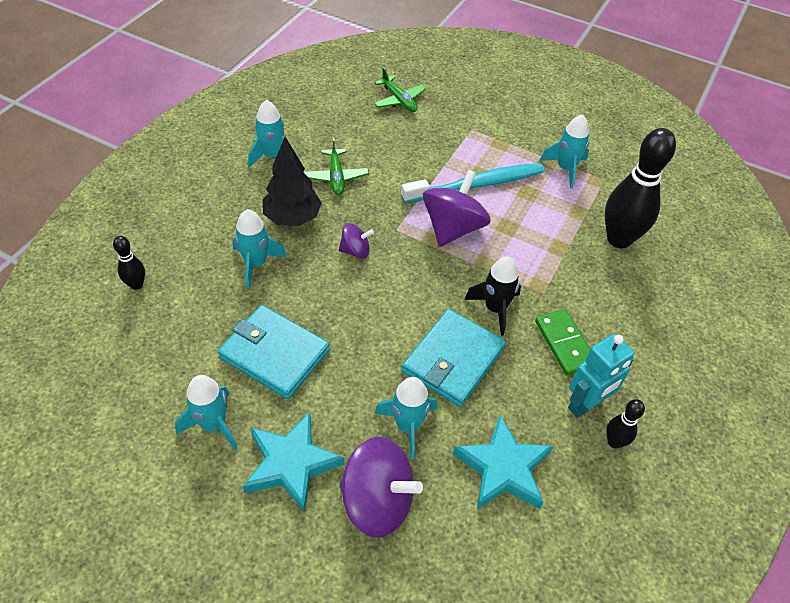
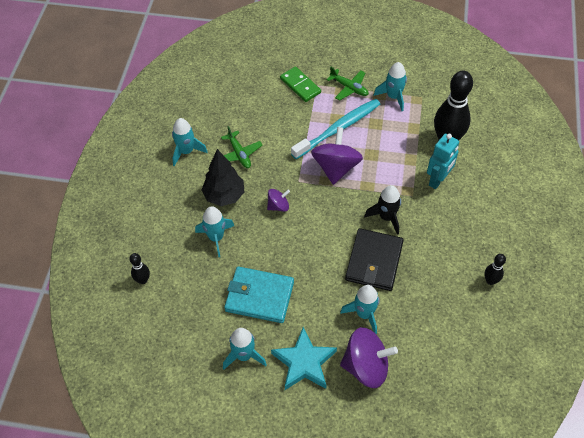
camera: 15 degrees left, 5 degrees up
(399, 100) = (255, 76): green plane -> green plane (349, 88)
(453, 360) = (374, 261): turquoise wallet -> black wallet
(503, 468) = (431, 320): turquoise star -> none
(564, 344) = (438, 227): green domino -> green domino (300, 86)
(586, 405) = (465, 263): turquoise robot -> turquoise robot (438, 180)

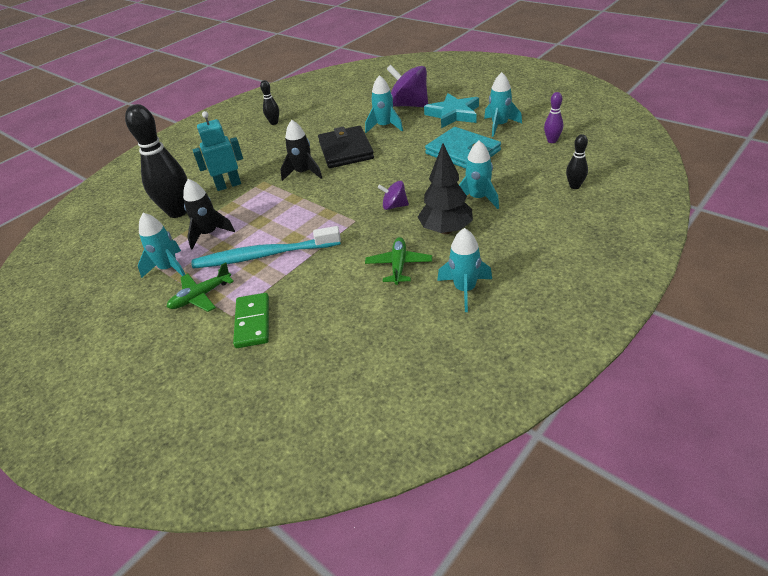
camera: 145 degrees left, 15 degrees down
(181, 344) = (552, 141): none -> purple bowling pin
(336, 167) = (306, 221): purple spinning top -> none
(349, 88) = (200, 296): green plane -> green plane turned 105 degrees counterclockwise
(374, 261) = (345, 150): black wallet -> black wallet turned 60 degrees counterclockwise
(397, 131) = (209, 234): none -> black rocket

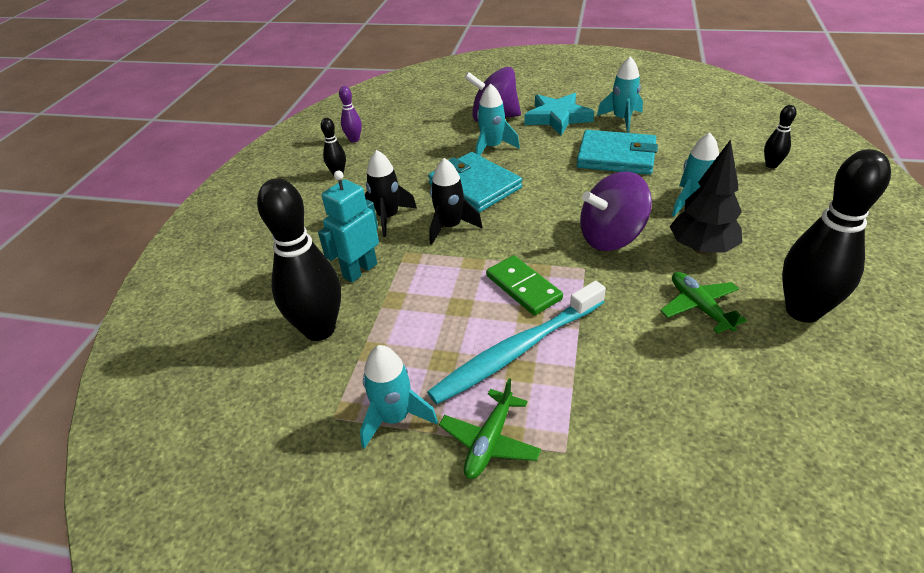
camera: 30 degrees left, 0 degrees up
(209, 234) = (404, 346): black rocket -> black rocket (388, 217)
(253, 322) = (605, 450): green domino -> green domino (523, 287)
(345, 150) = (474, 186): black wallet -> turquoise wallet
(394, 206) = (611, 237): purple spinning top -> purple spinning top, size x1.91
(465, 289) = (802, 311): turquoise rocket -> black bowling pin
(552, 141) = (693, 124): purple bowling pin -> purple bowling pin (354, 140)

